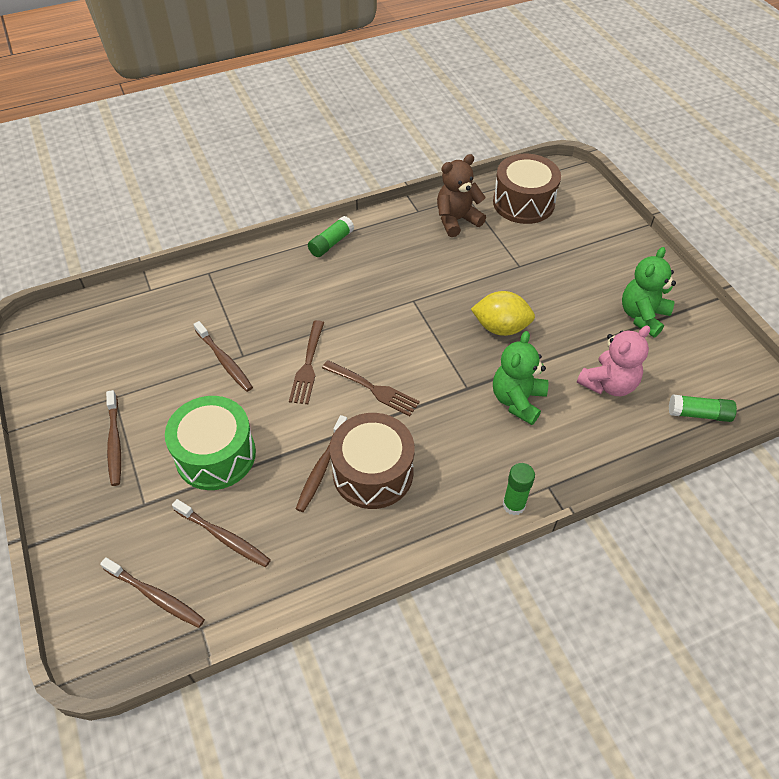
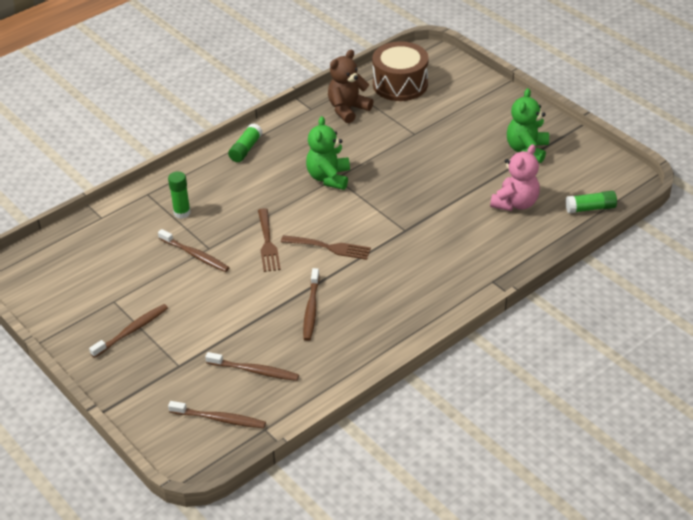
camera: 15 degrees left, 10 degrees down
(114, 442) = (131, 331): brown toothbrush -> brown toothbrush turned 105 degrees counterclockwise
(215, 455) = (221, 320): green drum -> none
(373, 472) = (353, 303): brown drum -> none
(501, 327) = (416, 182): yellow lemon -> none
(513, 505) = (470, 299): green glue stick -> green glue stick (182, 213)
(517, 400) = (448, 230): green teddy bear -> green teddy bear (329, 178)

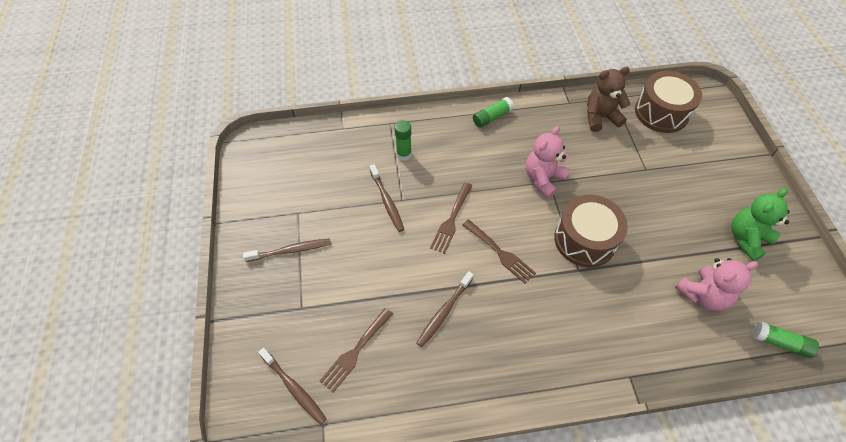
camera: 30 degrees right, 15 degrees up
(254, 371) = (355, 352): brown toothbrush -> brown fork
(329, 178) = (543, 179): green teddy bear -> pink teddy bear
(396, 207) = (585, 240): none -> brown drum

